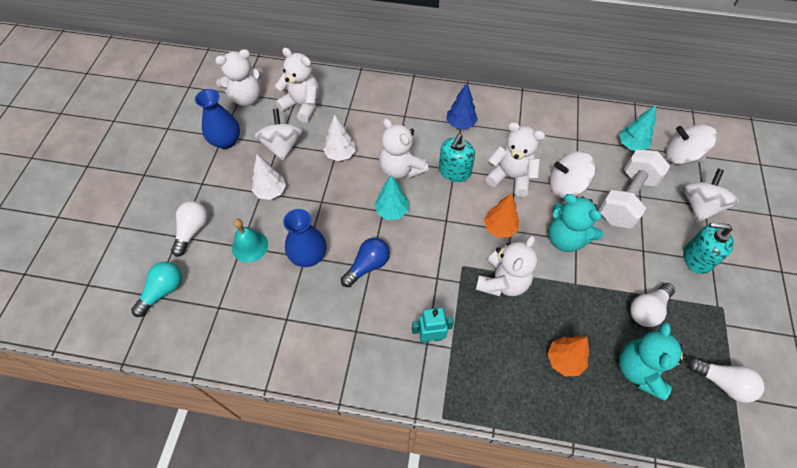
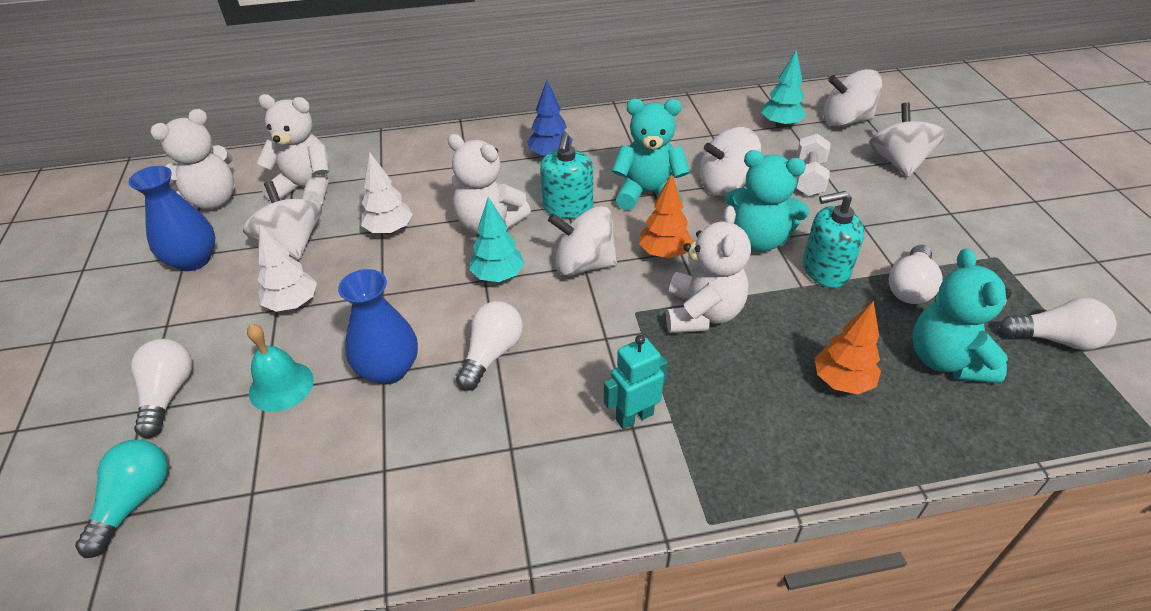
camera: 20 degrees left, 15 degrees down
(367, 266) = (491, 354): blue light bulb -> white light bulb
(446, 220) = (583, 264): none -> white spinning top
(511, 177) = (648, 194): white teddy bear -> turquoise teddy bear
(626, 199) = (808, 178): white dumbbell -> white dumbbell, size x0.60
(697, 258) = (931, 215): turquoise soap dispenser -> turquoise soap dispenser (825, 270)

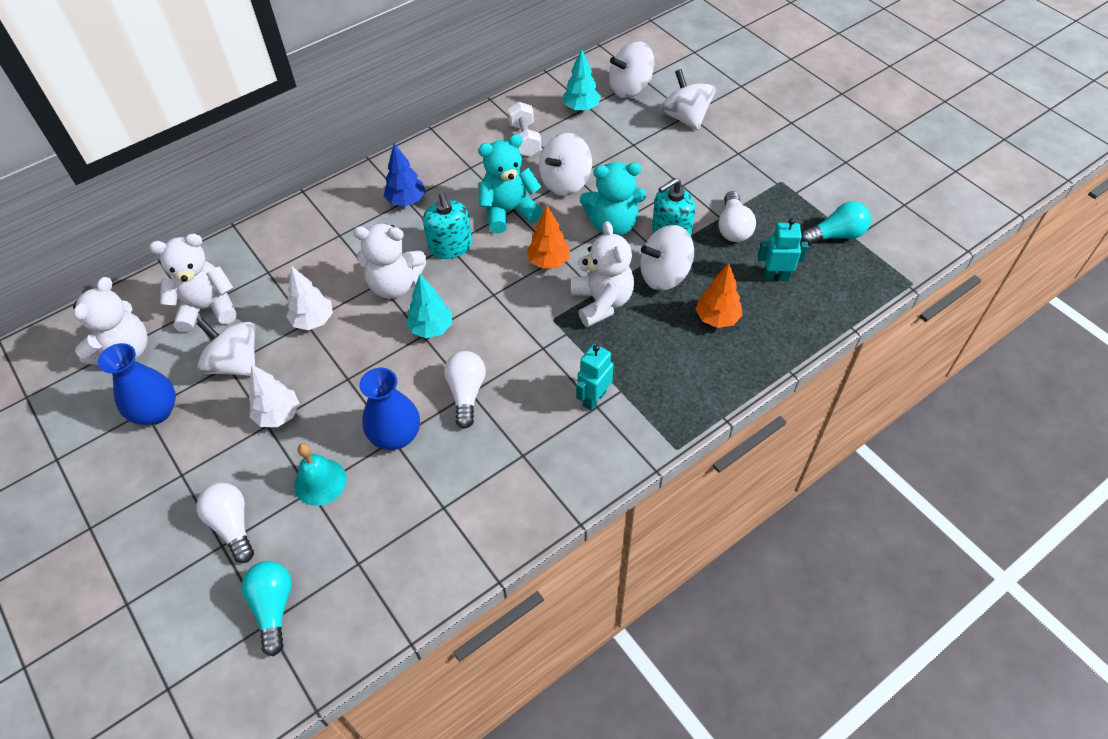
camera: 25 degrees left, 10 degrees up
(583, 264) = (492, 294): white spinning top -> white spinning top (664, 275)
(808, 178) = (625, 155): white dumbbell -> white dumbbell (525, 140)
(946, 360) = (776, 276): turquoise teddy bear -> turquoise robot
(1055, 339) = (836, 235): white light bulb -> turquoise light bulb

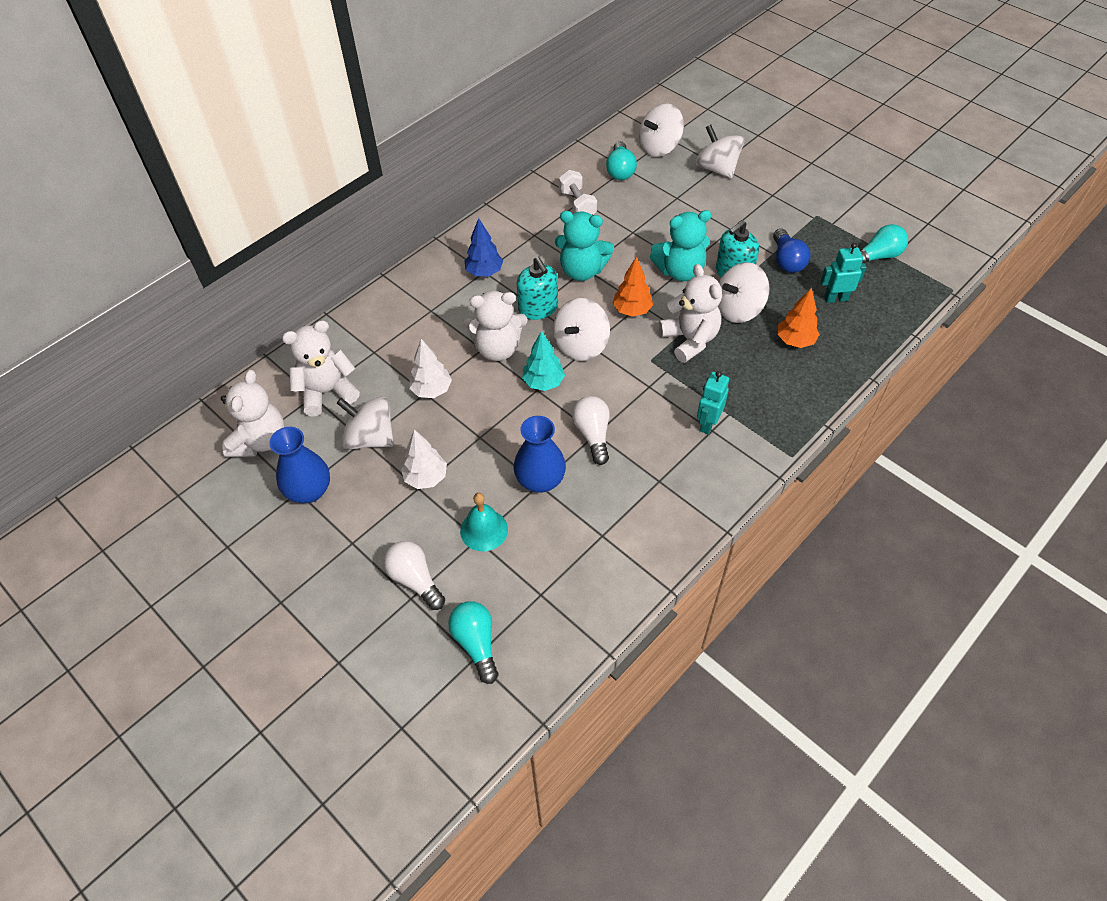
camera: 10 degrees left, 0 degrees up
(509, 211) = (582, 270): turquoise teddy bear -> turquoise teddy bear turned 135 degrees counterclockwise
(565, 182) = (625, 238): white spinning top -> white spinning top (581, 345)
(581, 108) = (620, 170): turquoise tree -> turquoise light bulb
(733, 227) = (787, 260): white light bulb -> blue light bulb

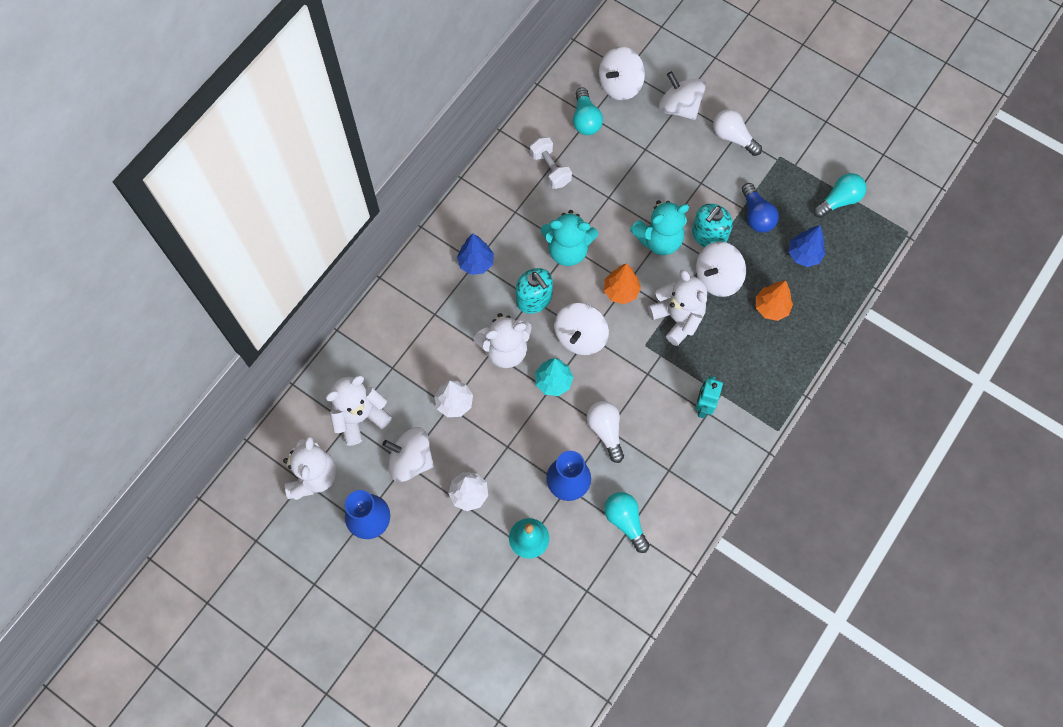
camera: 10 degrees left, 15 degrees up
(415, 580) = (481, 592): white light bulb -> white light bulb (733, 137)
(476, 643) = (543, 642): turquoise light bulb -> turquoise light bulb (625, 521)
(835, 298) = (804, 255): turquoise robot -> blue tree

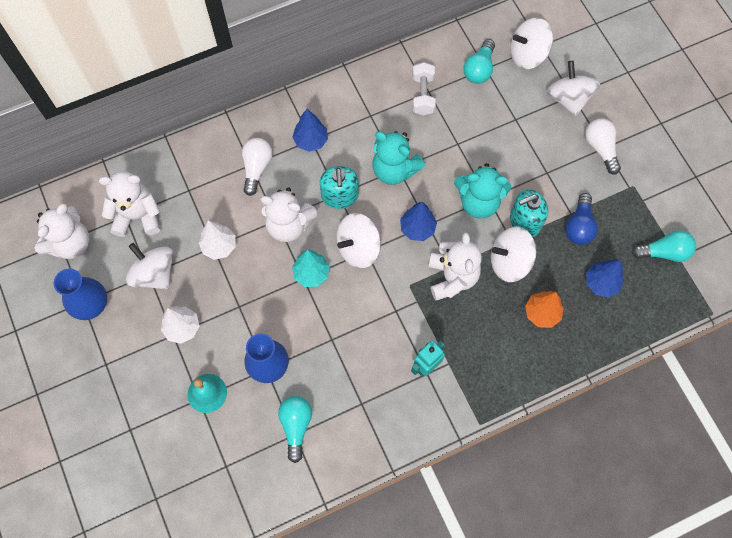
camera: 30 degrees right, 0 degrees up
(605, 431) = (328, 340): white light bulb -> white light bulb (256, 168)
(621, 291) = (417, 228): orange tree -> blue tree

